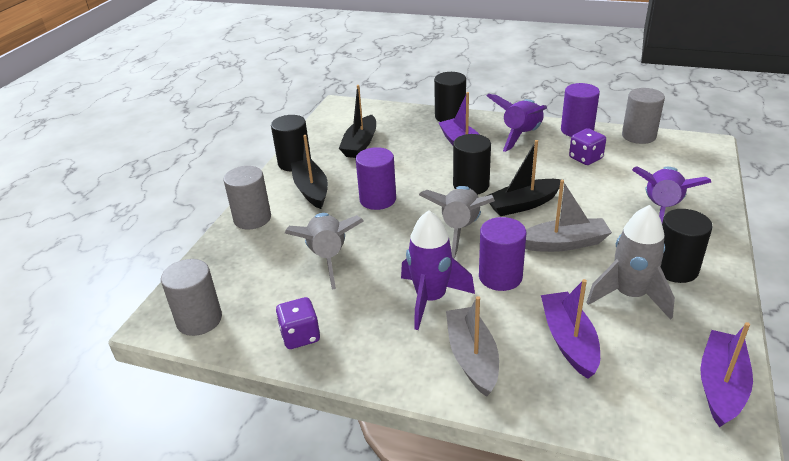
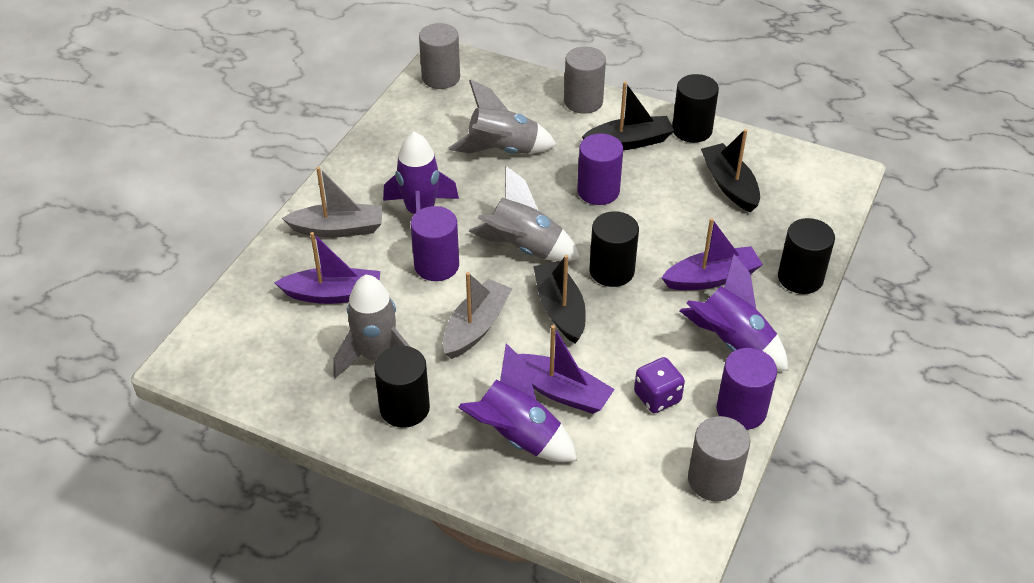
camera: 95 degrees right, 10 degrees up
(300, 336) = (401, 132): purple dice -> none
(360, 144) = (729, 185): black boat -> black boat turned 45 degrees clockwise
(564, 243) = (476, 327): grey boat -> grey boat turned 150 degrees counterclockwise
(721, 385) = (243, 381): purple boat -> purple boat (561, 391)

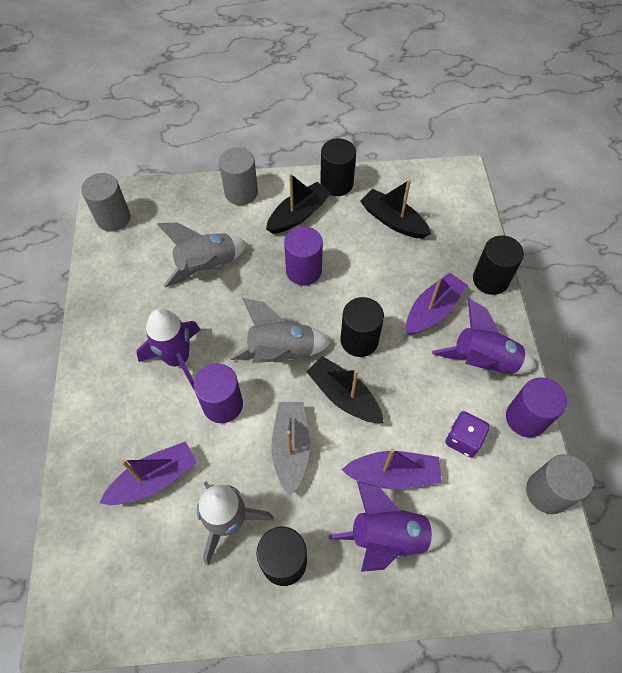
camera: 30 degrees left, 15 degrees up
(338, 229) = (117, 409): grey boat -> none

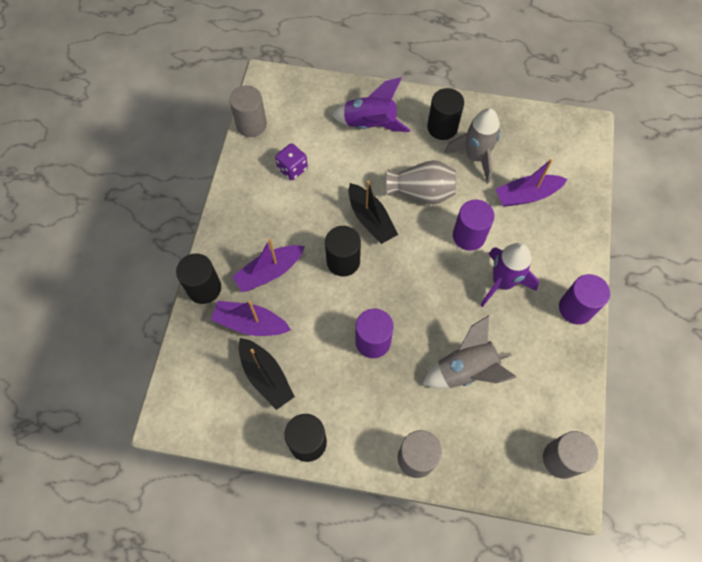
camera: 165 degrees left, 5 degrees up
(280, 352) = (413, 267): grey rocket -> none
(291, 448) = (422, 192): grey boat -> grey vase
(298, 215) = (361, 410): black boat -> none
(393, 474) = (352, 159): purple boat -> purple boat (250, 323)
(482, 361) = (250, 219): purple rocket -> none
(526, 418) = (239, 172): purple cylinder -> purple cylinder (575, 308)

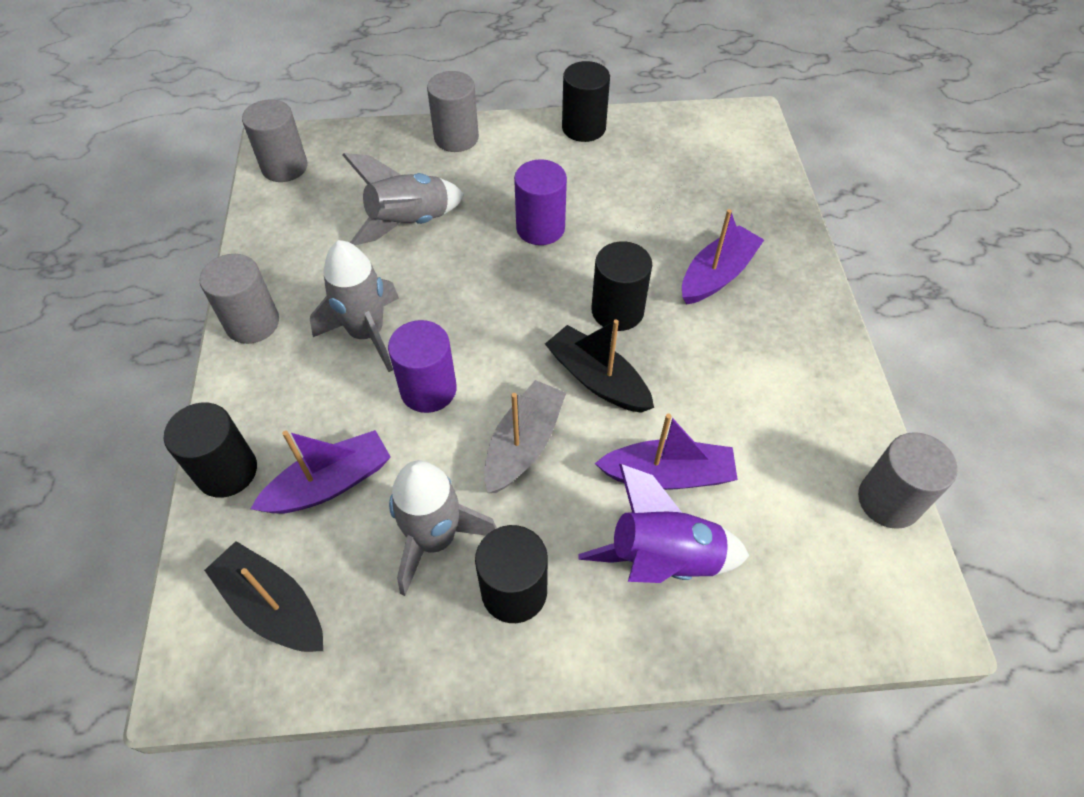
camera: 165 degrees right, 10 degrees down
(204, 288) = (794, 238): black cylinder -> black cylinder (227, 471)
(250, 323) = (709, 214): purple boat -> purple boat (668, 475)
(266, 376) = (660, 170): black boat -> black boat (273, 606)
(292, 169) = (766, 433): purple dice -> none
(422, 192) = (523, 444): grey vase -> grey boat
(502, 282) = (367, 334): purple rocket -> grey rocket
(575, 308) = (252, 323): purple cylinder -> grey cylinder

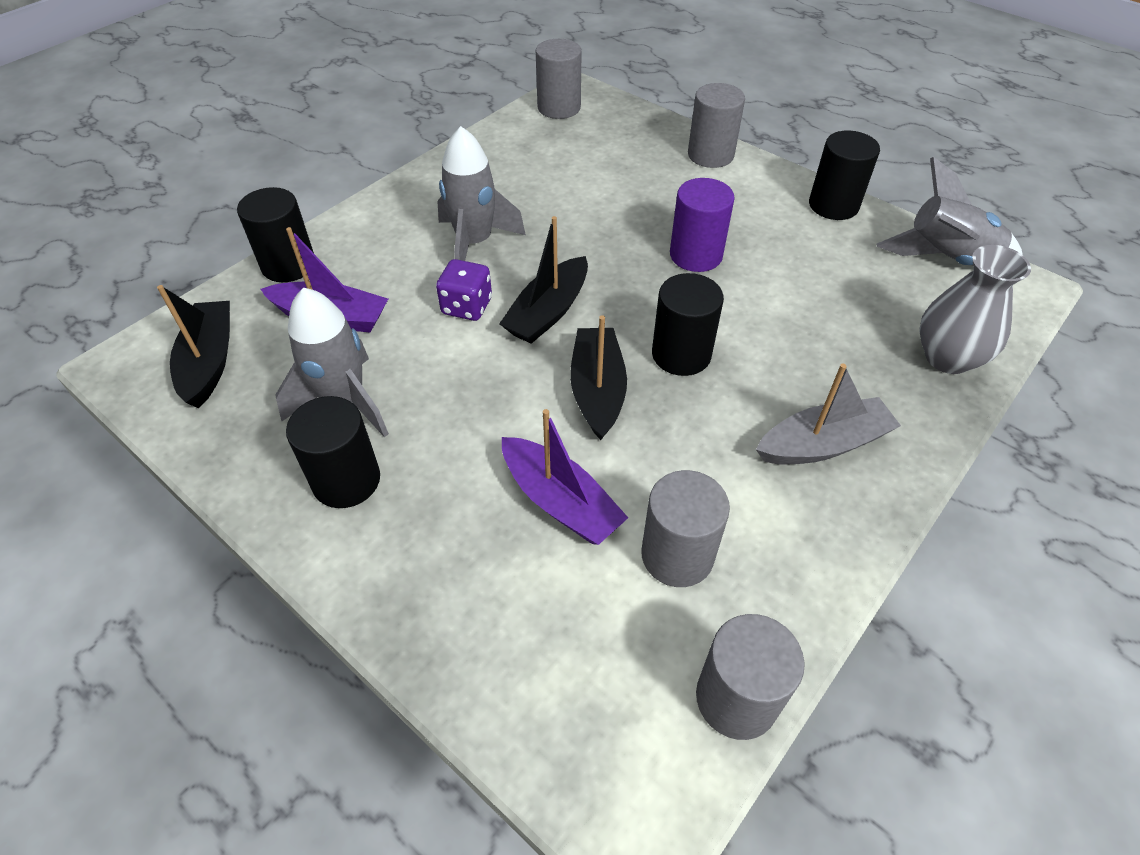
camera: 45 degrees right, 5 degrees down
(252, 323) = (415, 190): grey cylinder -> grey cylinder (677, 555)
(409, 223) = (597, 192): grey rocket -> grey rocket (945, 259)
(428, 389) = (467, 306): purple cylinder -> purple dice
(493, 347) = (548, 312): none -> black boat
(523, 444) = (482, 391): grey boat -> grey boat (823, 444)
(662, 559) = (473, 556): purple rocket -> none
(717, 275) = (812, 389): purple boat -> none
(761, 197) = (947, 358): none -> grey vase

